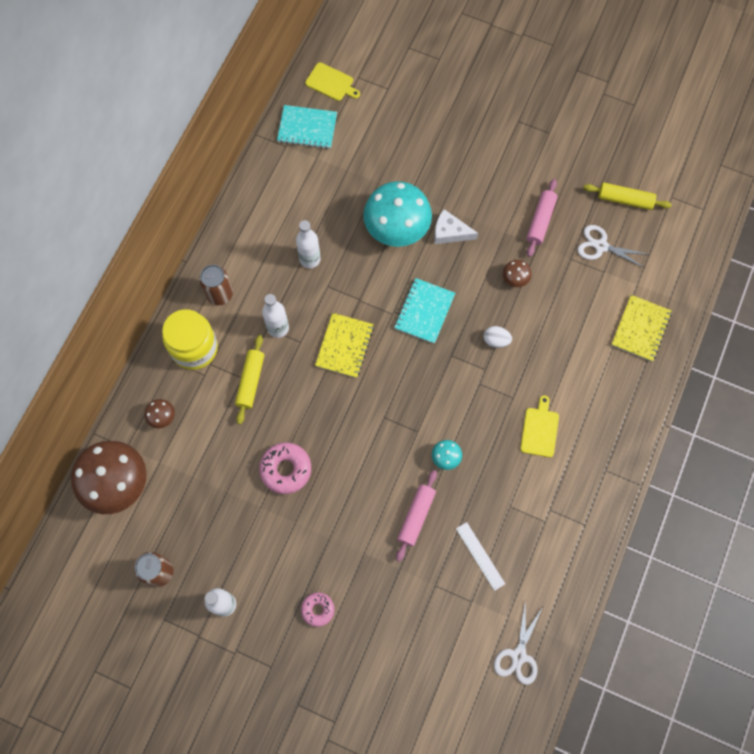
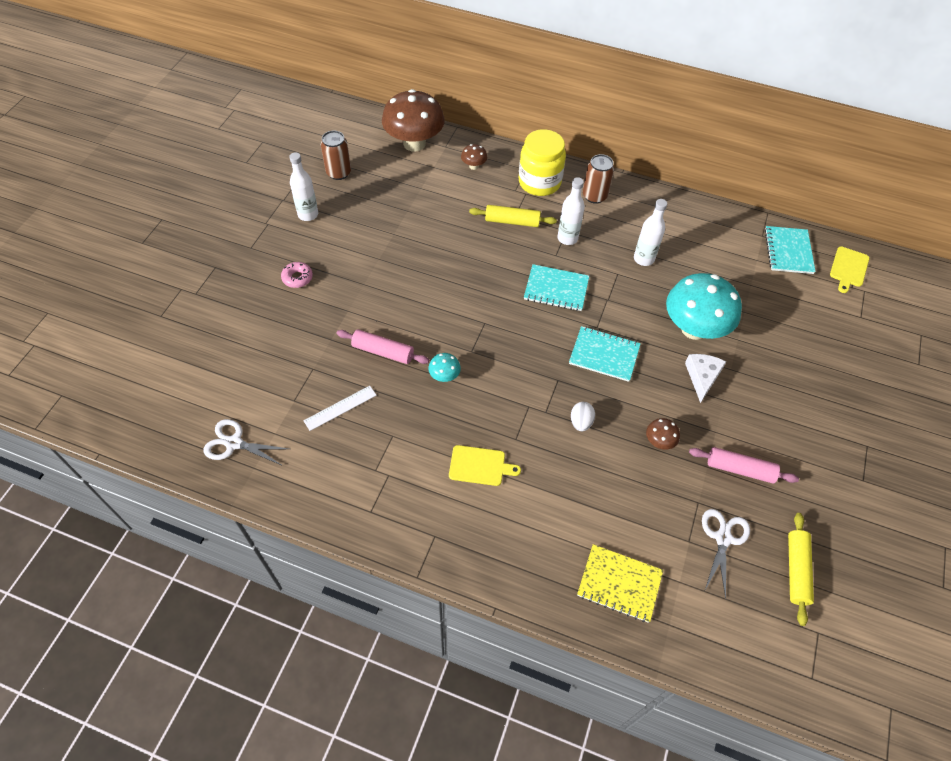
camera: 85 degrees right, 15 degrees down
(286, 469) = (429, 250): pink donut -> none
(344, 346) = (556, 289): yellow notebook -> turquoise notebook

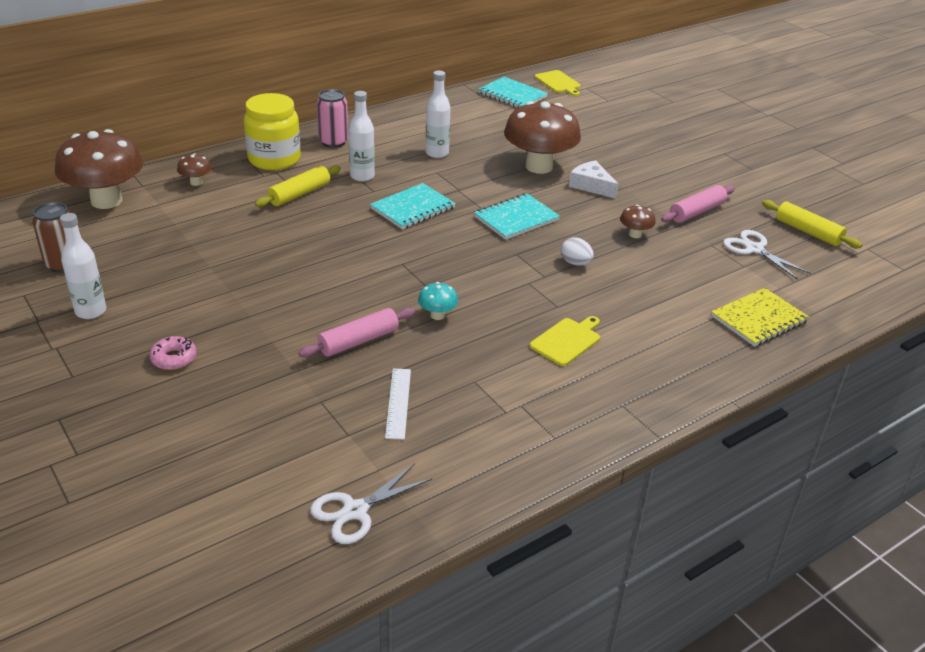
camera: 55 degrees left, 20 degrees down
(594, 196) = (333, 142): brown can -> pink can
(694, 329) = (539, 166): turquoise mushroom -> brown mushroom

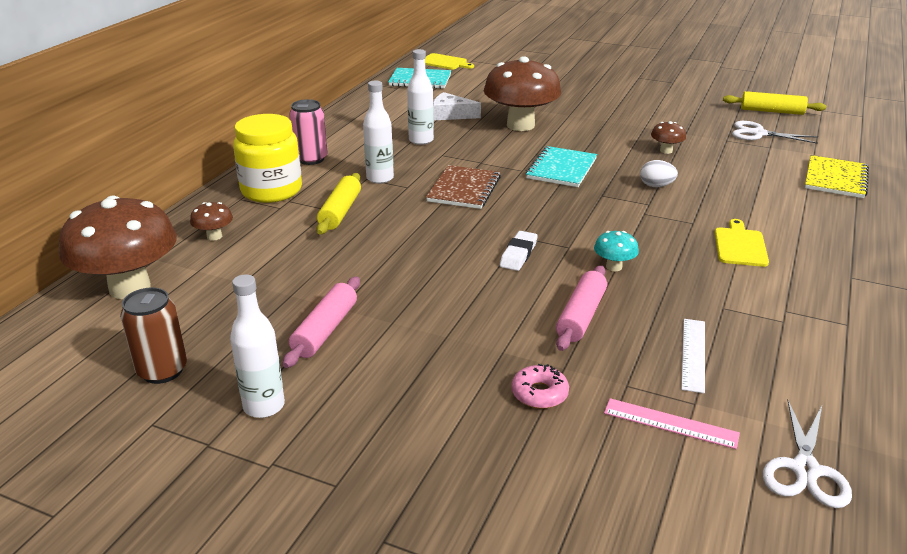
camera: 30 degrees left, 5 degrees down
(174, 358) = (427, 412): pink donut -> pink donut (539, 393)
(311, 439) = (670, 423): none -> pink ruler
(380, 277) = (518, 254): none -> white eraser
(398, 403) = (693, 354): white ruler -> white ruler turned 45 degrees clockwise
(412, 208) = (464, 189): turquoise notebook -> brown notebook
(591, 186) = (581, 127): white cheese -> white cheese (451, 115)
(696, 212) = (682, 121): pink rolling pin -> pink rolling pin (325, 330)

